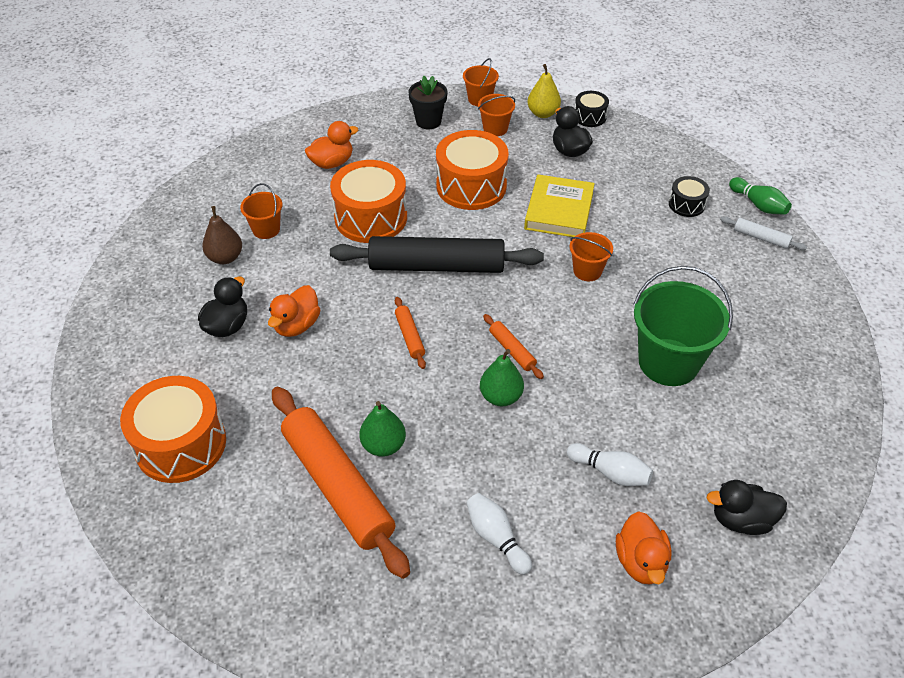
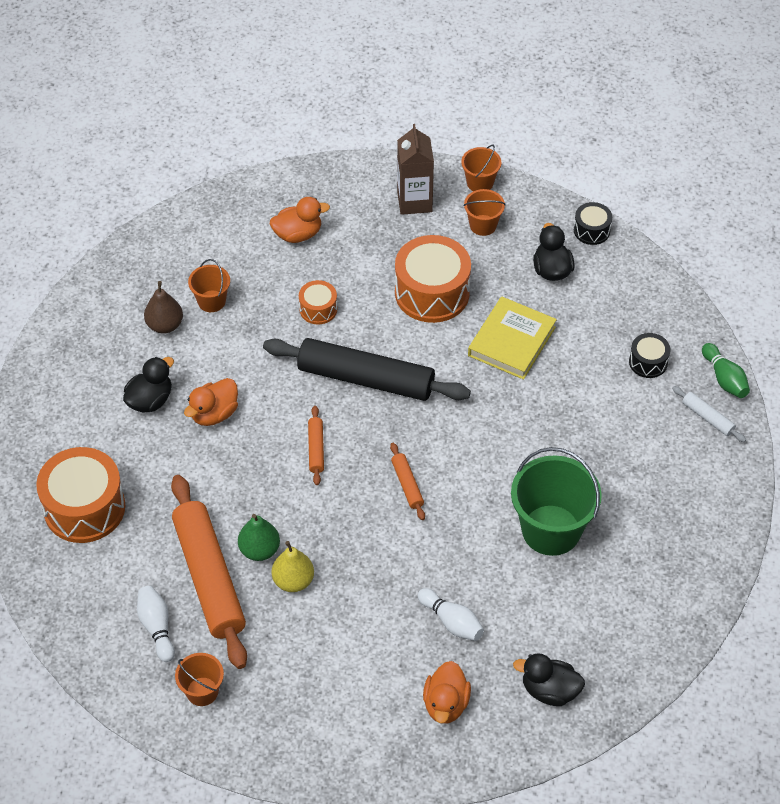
camera: 15 degrees right, 5 degrees up
(371, 217) = (318, 309): orange drum -> orange drum, size x0.50
(428, 121) = (414, 201): black flower pot -> brown carton
(496, 538) = (330, 655): white bowling pin -> white bowling pin (157, 627)
(501, 397) = (380, 528): green pear -> none
(543, 113) = (542, 216): yellow pear -> yellow pear (293, 581)
(587, 271) = (513, 416): orange bucket -> orange bucket (202, 691)

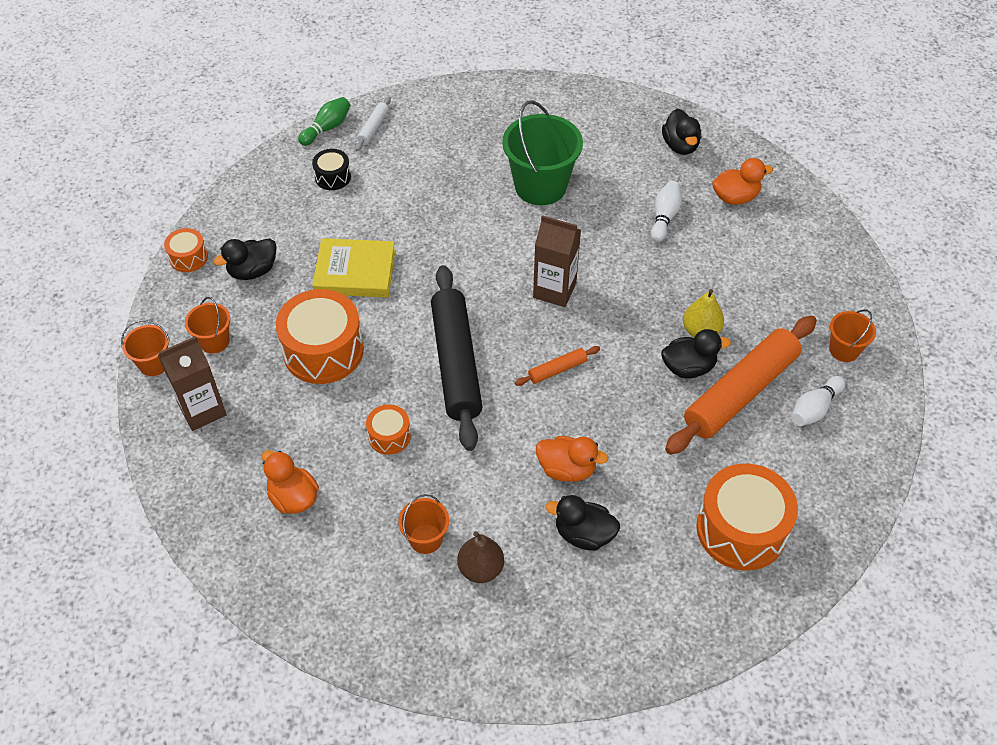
camera: 115 degrees left, 0 degrees up
(259, 550) = (688, 367): green pear -> black duck
(407, 484) = (554, 290): orange rolling pin -> brown carton
(591, 230) = (188, 257): black drum -> orange drum

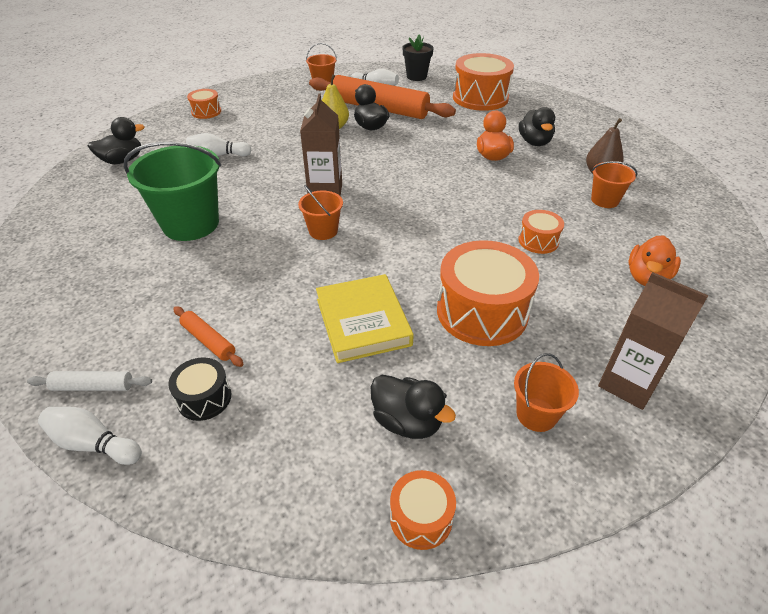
camera: 110 degrees left, 10 degrees down
(154, 364) = (614, 467): orange bucket -> orange bucket (323, 231)
(327, 128) = (93, 444): green bowling pin -> white bowling pin
(456, 363) = (437, 224): black rolling pin -> none
(557, 370) = (408, 175): orange rolling pin -> orange rolling pin (208, 341)
(735, 197) = (186, 130): orange duck -> none
(781, 218) = (206, 112): none -> orange drum
(843, 473) = (416, 76): none -> black flower pot

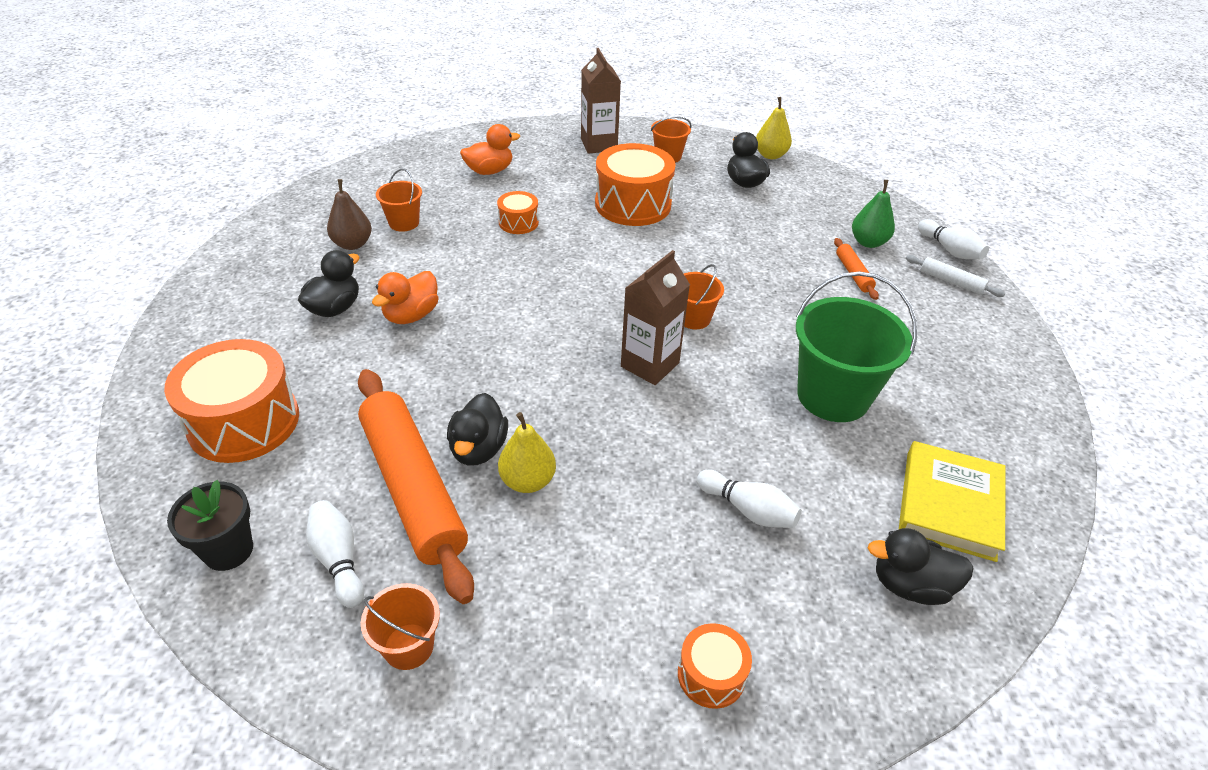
camera: 145 degrees left, 0 degrees up
(204, 398) = (868, 242): black drum -> green pear
(363, 322) = (725, 235): yellow book -> yellow book (949, 504)
(421, 518) = (770, 155): orange drum -> yellow pear

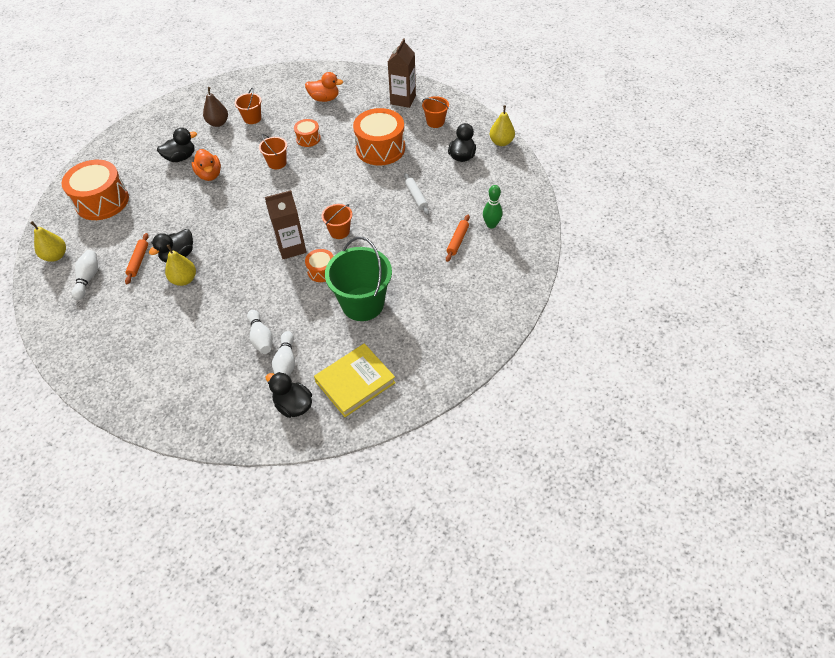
camera: 35 degrees right, 10 degrees up
(228, 550) = (56, 256): black flower pot -> yellow pear
(409, 646) = (84, 324): orange bucket -> orange bucket (277, 163)
(411, 315) = (209, 175): orange duck -> orange duck turned 90 degrees counterclockwise
(413, 487) = (138, 261): orange rolling pin -> orange rolling pin, size x0.43
(711, 675) = (176, 393): orange drum -> orange drum (321, 271)
(868, 242) = (491, 225): green pear -> green bowling pin
(950, 250) = (537, 249): white bowling pin -> white bowling pin (286, 362)
(951, 281) = (511, 269): white rolling pin -> white rolling pin (416, 197)

